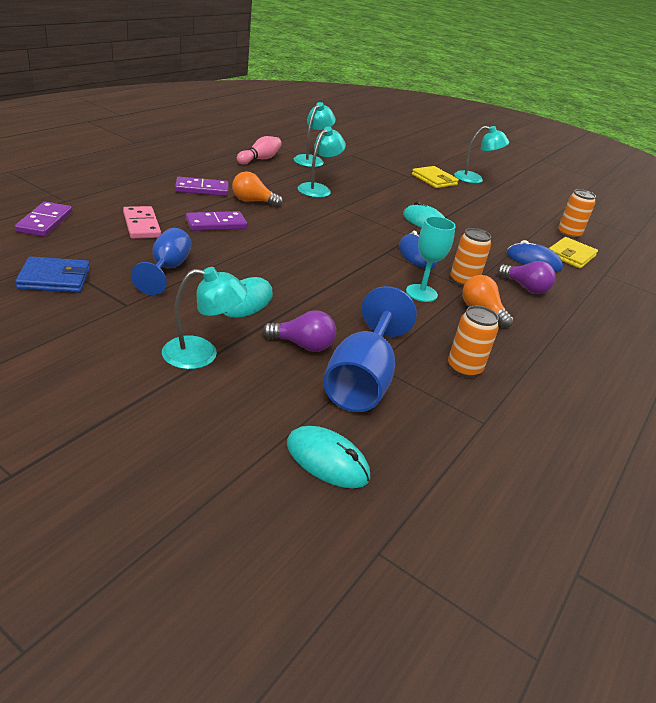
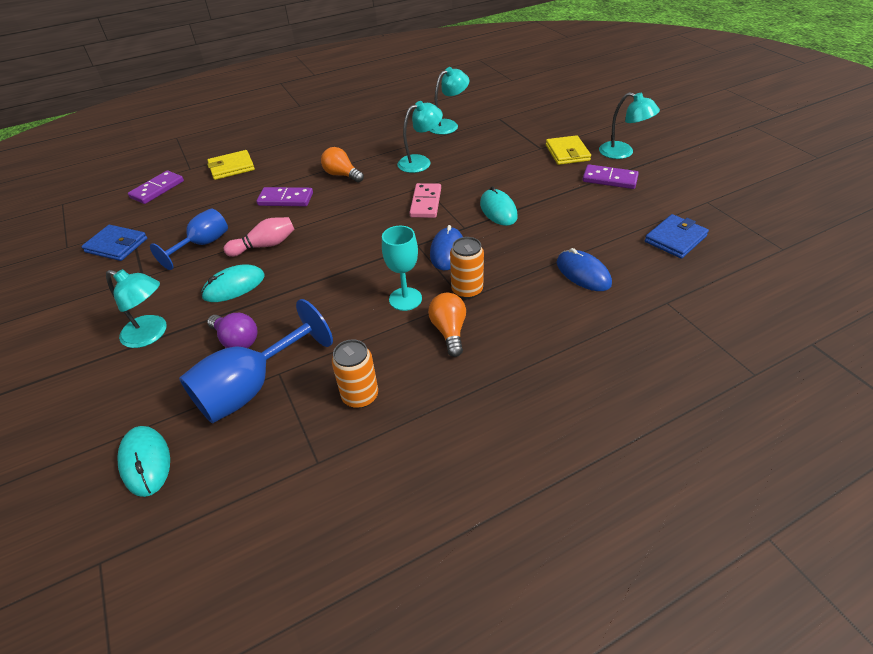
camera: 35 degrees right, 10 degrees up
(141, 225) = (224, 197): pink domino -> pink domino (425, 203)
(202, 189) = (309, 159): purple domino -> purple domino (609, 179)
(260, 159) = (395, 125): pink bowling pin -> pink bowling pin (265, 245)
(525, 288) = (534, 308): purple light bulb -> none
(568, 234) = (675, 239): orange can -> blue wallet
(571, 255) = (645, 270): yellow wallet -> yellow wallet (231, 167)

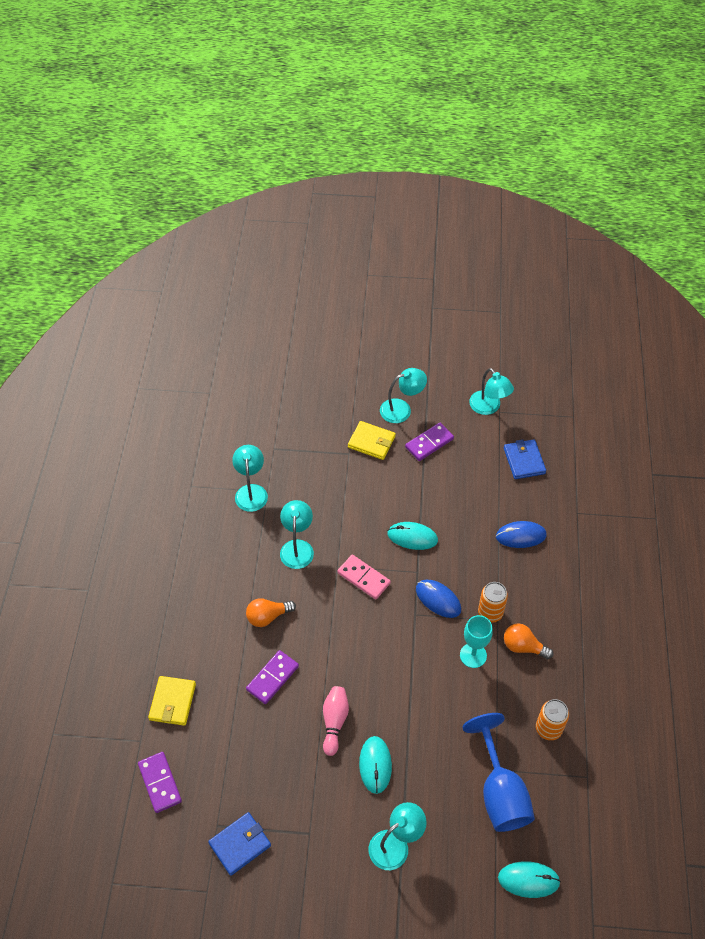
camera: 60 degrees left, 10 degrees up
(203, 245) = (295, 770): blue goblet -> none
(237, 340) = (444, 785): purple light bulb -> none
(701, 194) = (488, 407): none -> turquoise lamp

